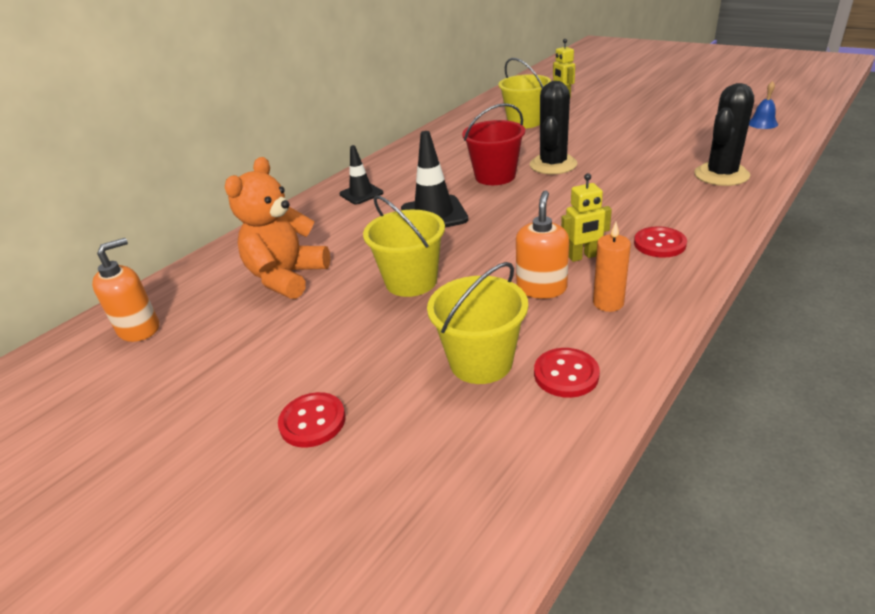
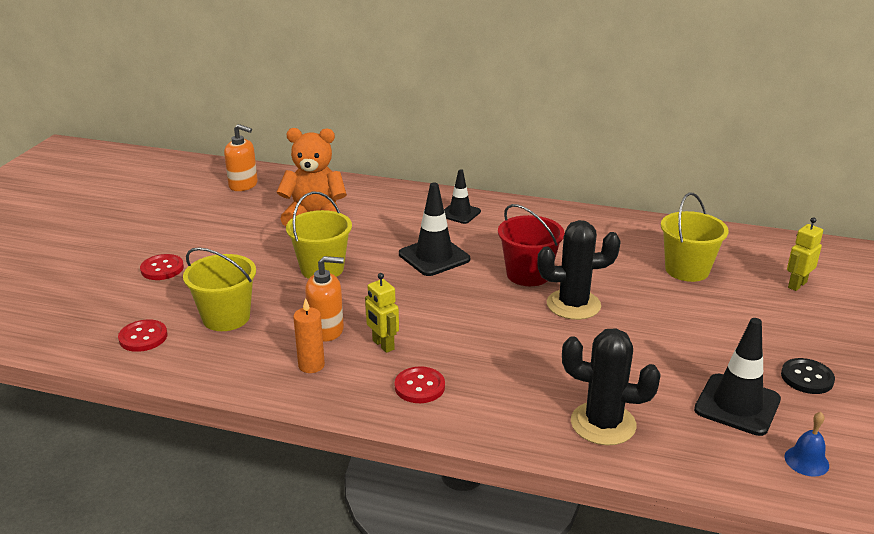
camera: 65 degrees right, 5 degrees down
(566, 374) = (216, 355): red button -> red button (143, 337)
(673, 110) = (807, 378): none -> black button
(701, 132) = (737, 405): none -> black traffic cone

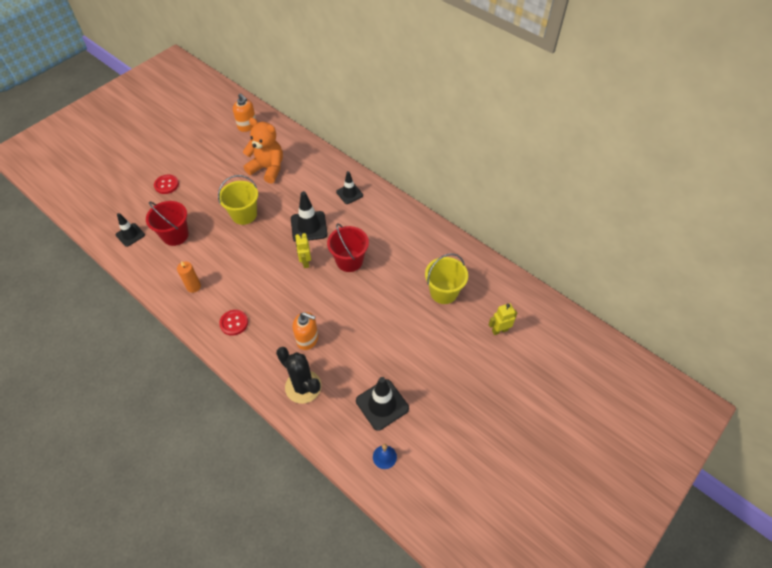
camera: 25 degrees right, 25 degrees up
(143, 337) = (130, 235): red button -> black traffic cone
(226, 317) = (175, 235): yellow bucket -> red bucket
(326, 330) = (216, 263): orange soap dispenser -> orange soap dispenser (307, 339)
(383, 345) = (236, 286): yellow robot -> yellow robot (305, 262)
(573, 305) = (355, 295): black cactus -> none
(807, 378) = (437, 403): black button -> none

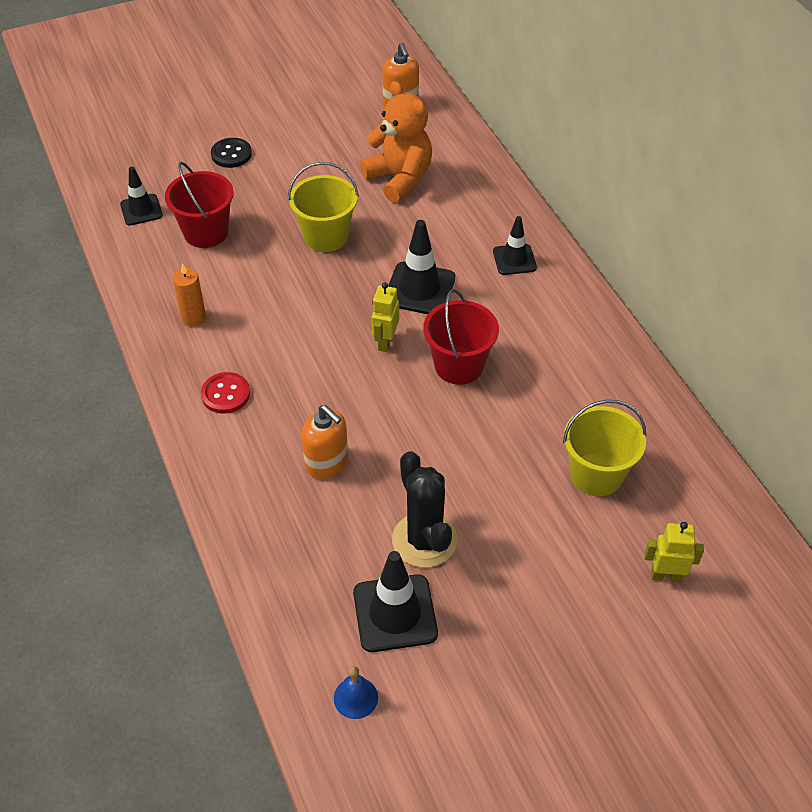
camera: 25 degrees right, 5 degrees down
(166, 185) = (231, 154): red button -> black button
(303, 387) = (282, 533): black cactus -> black cactus (424, 540)

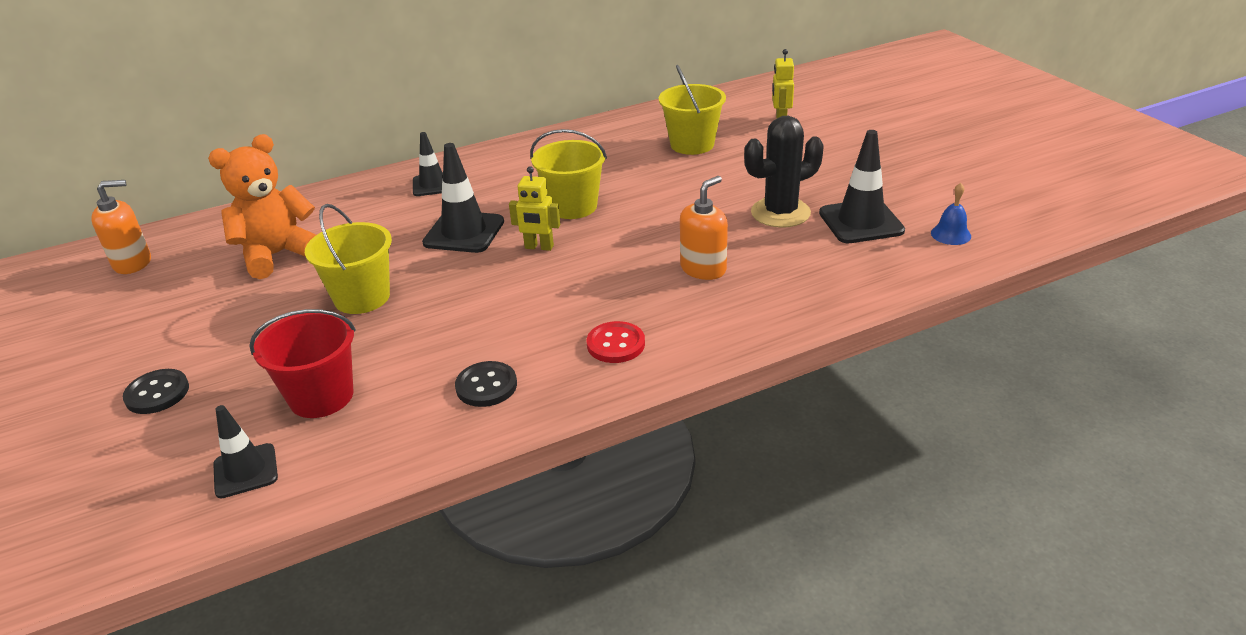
camera: 90 degrees left, 15 degrees down
(193, 318) = (486, 386): orange candle -> black button
(459, 365) = (573, 206): red bucket -> yellow bucket

